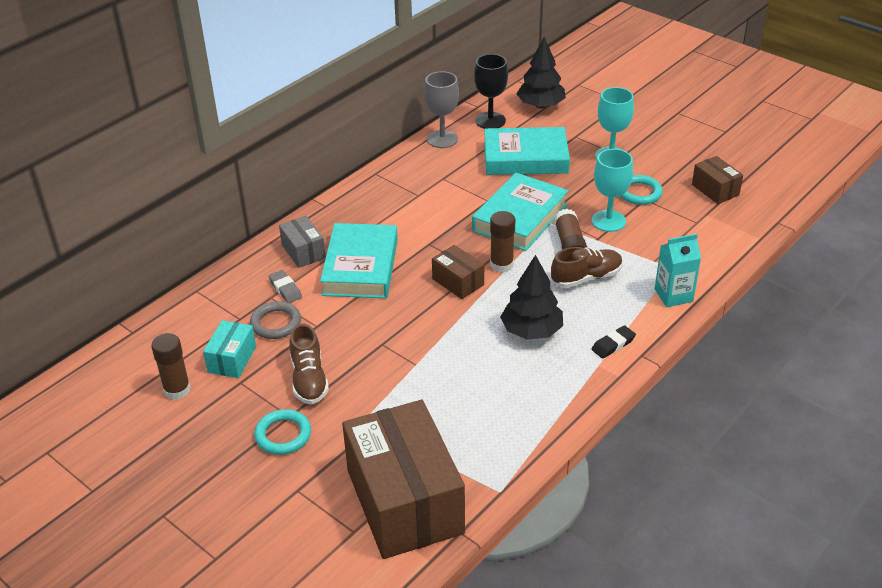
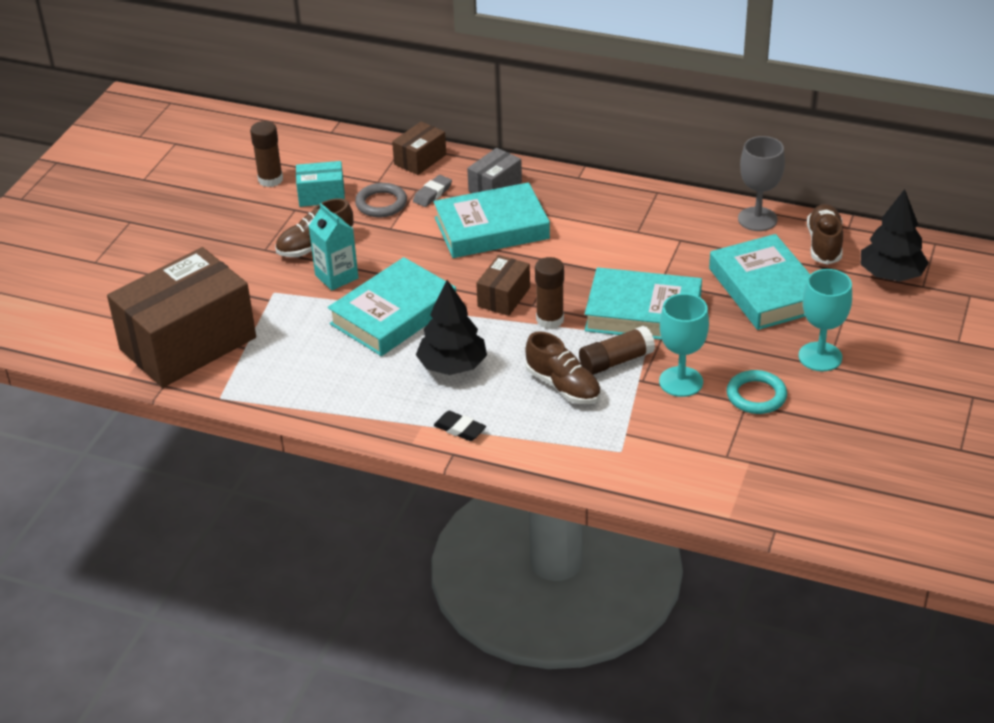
camera: 70 degrees right, 0 degrees up
(283, 435) = (240, 253): turquoise ring -> none
(443, 350) = (394, 314): none -> turquoise book
(490, 121) = (824, 244): black goblet -> brown shoe
(673, 295) = (569, 460): turquoise carton -> turquoise carton (336, 277)
(715, 190) = (809, 461): brown box -> brown box (420, 159)

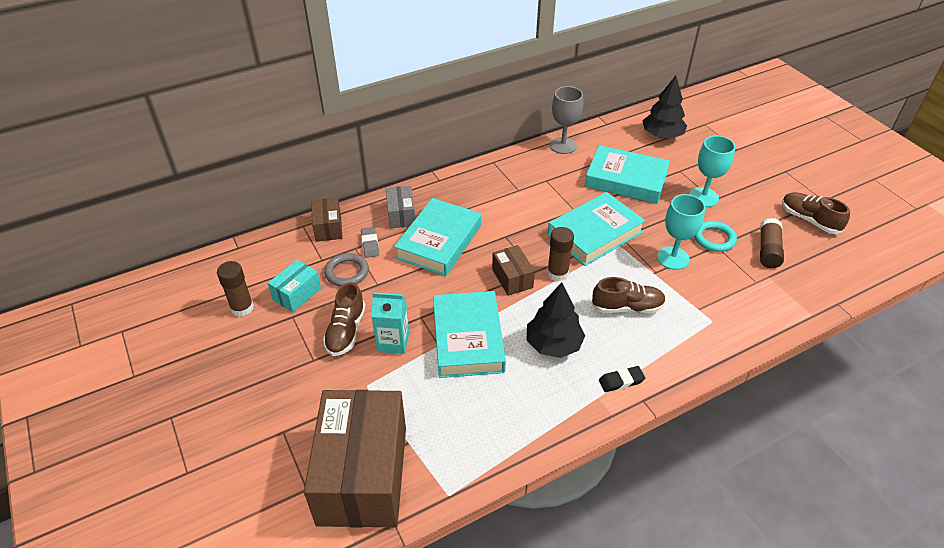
camera: 50 degrees left, 5 degrees up
(616, 361) = (627, 271): brown glue stick -> brown glue stick (768, 250)
(824, 244) = (611, 139): brown shoe -> brown shoe (809, 220)

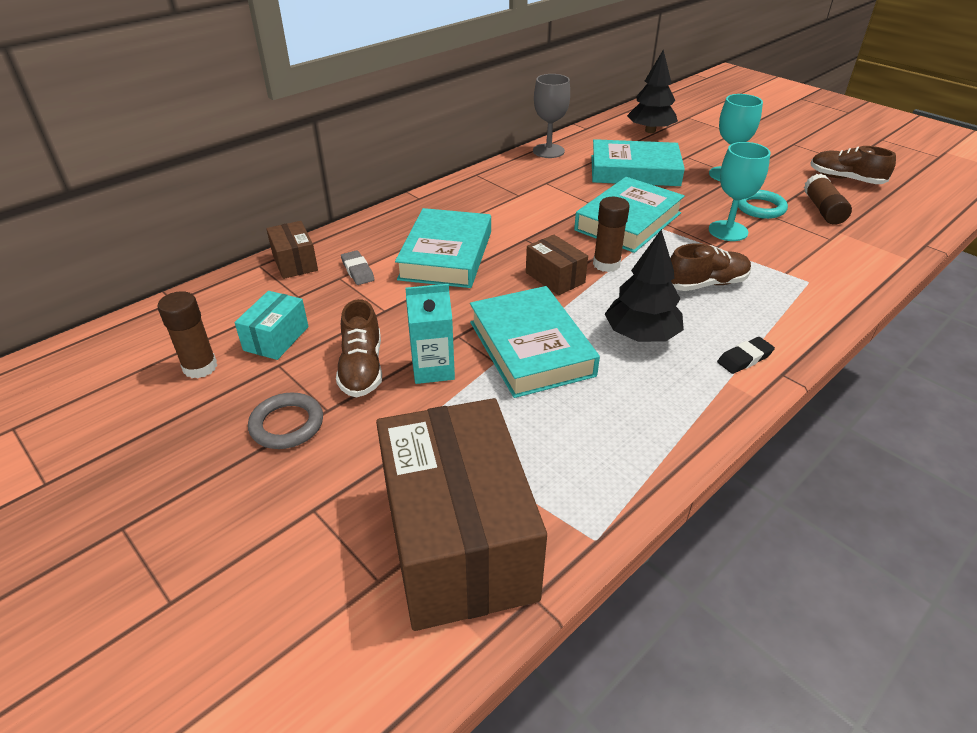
camera: 15 degrees left, 5 degrees down
(347, 272) = (338, 304): grey ring -> grey ring (287, 424)
(401, 215) = (386, 237): grey box -> none

